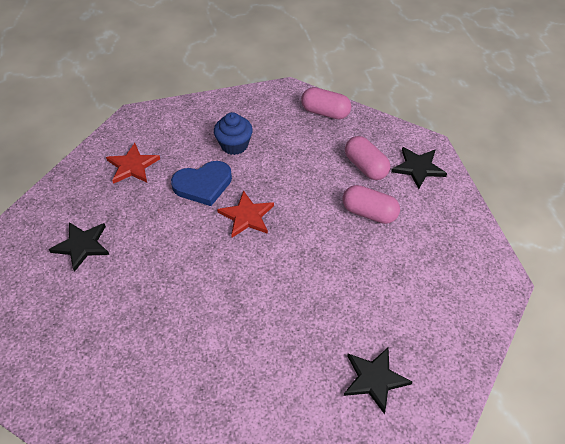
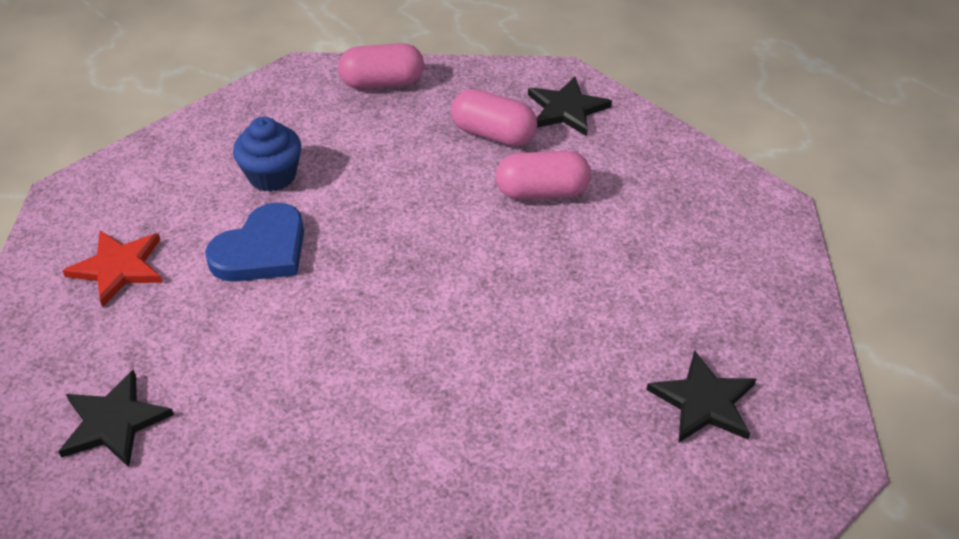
camera: 30 degrees left, 5 degrees down
(247, 216) = (365, 267): red star -> none

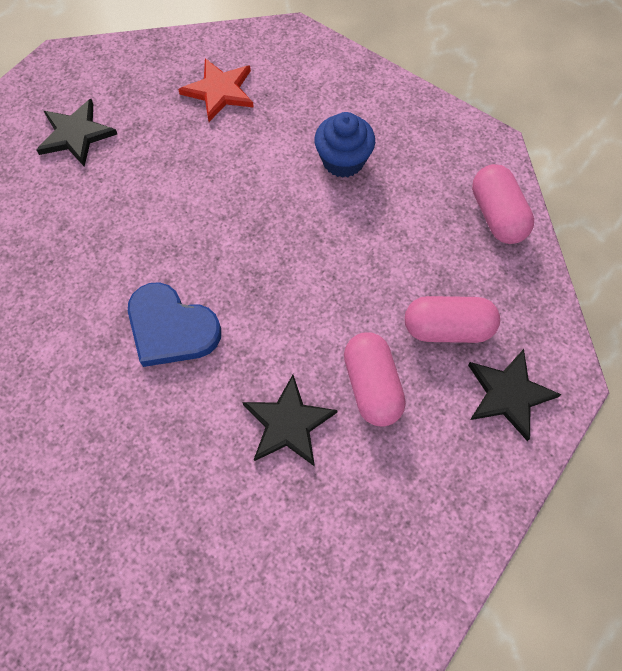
camera: 80 degrees right, 20 degrees up
(262, 250) = (253, 176): blue heart -> blue heart (171, 328)
(493, 134) = (447, 328): pink capsule -> pink capsule turned 75 degrees clockwise
(704, 402) = (120, 565): black star -> black star (288, 423)

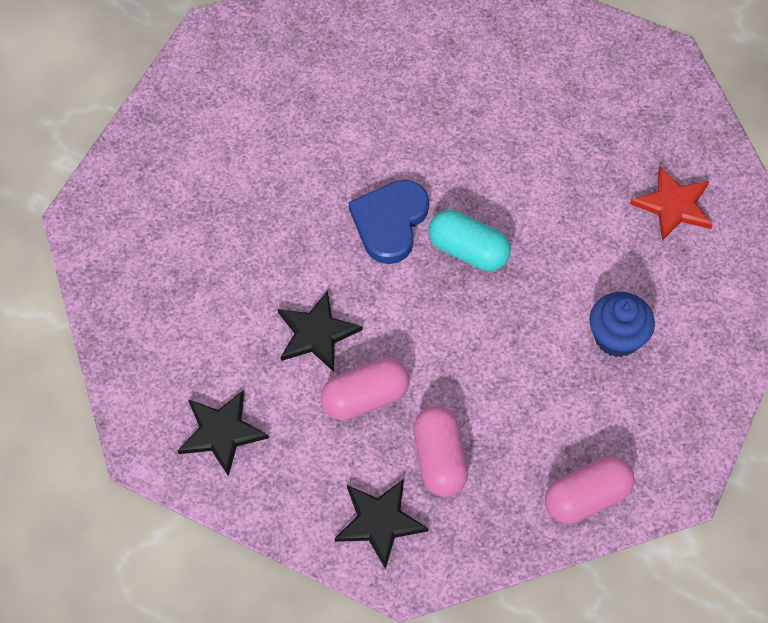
camera: 80 degrees right, 5 degrees down
(76, 134) = (581, 94): black star -> black star (221, 432)
(224, 262) = (468, 251): none -> turquoise capsule

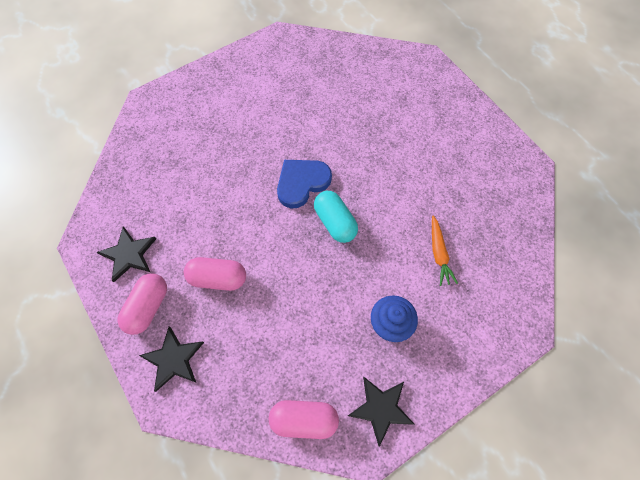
camera: 30 degrees right, 5 degrees up
(316, 333) = (218, 225): black star -> black star (381, 408)
(439, 459) = (233, 340): pink capsule -> pink capsule (148, 307)
(622, 223) = (439, 253): none -> orange carrot
(673, 205) = (479, 259): red star -> none

